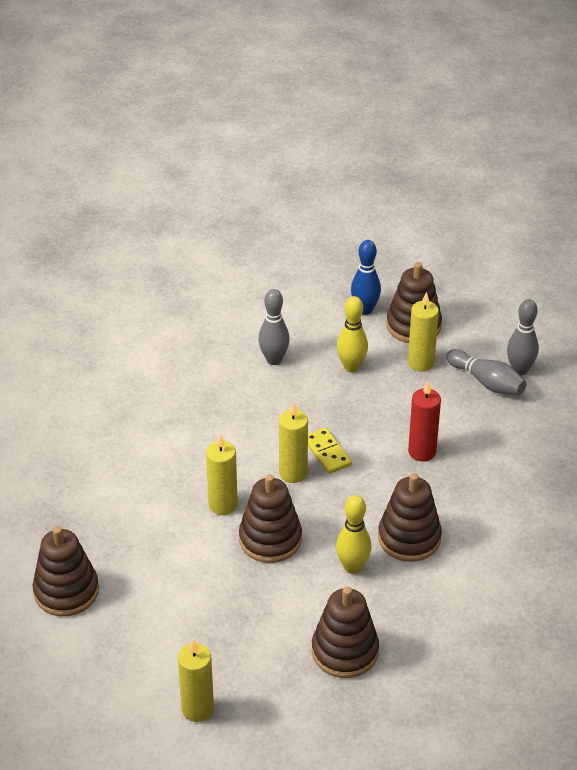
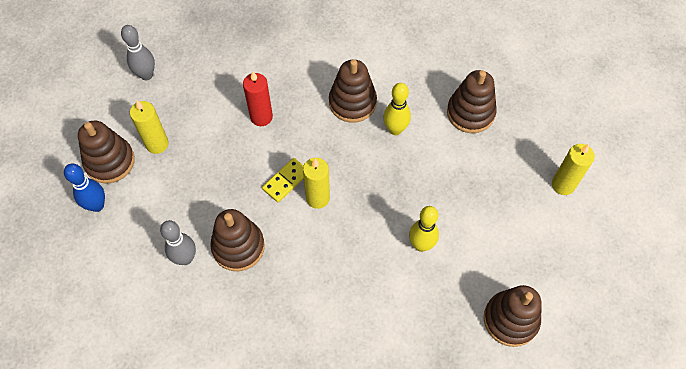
camera: 110 degrees left, 20 degrees up
(223, 505) = (372, 237): yellow candle -> none
(270, 539) = (392, 191): brown stacking toy -> brown stacking toy (238, 247)
(351, 367) = (177, 193): yellow bowling pin -> yellow bowling pin (421, 245)
(486, 382) = (167, 93): grey bowling pin -> none

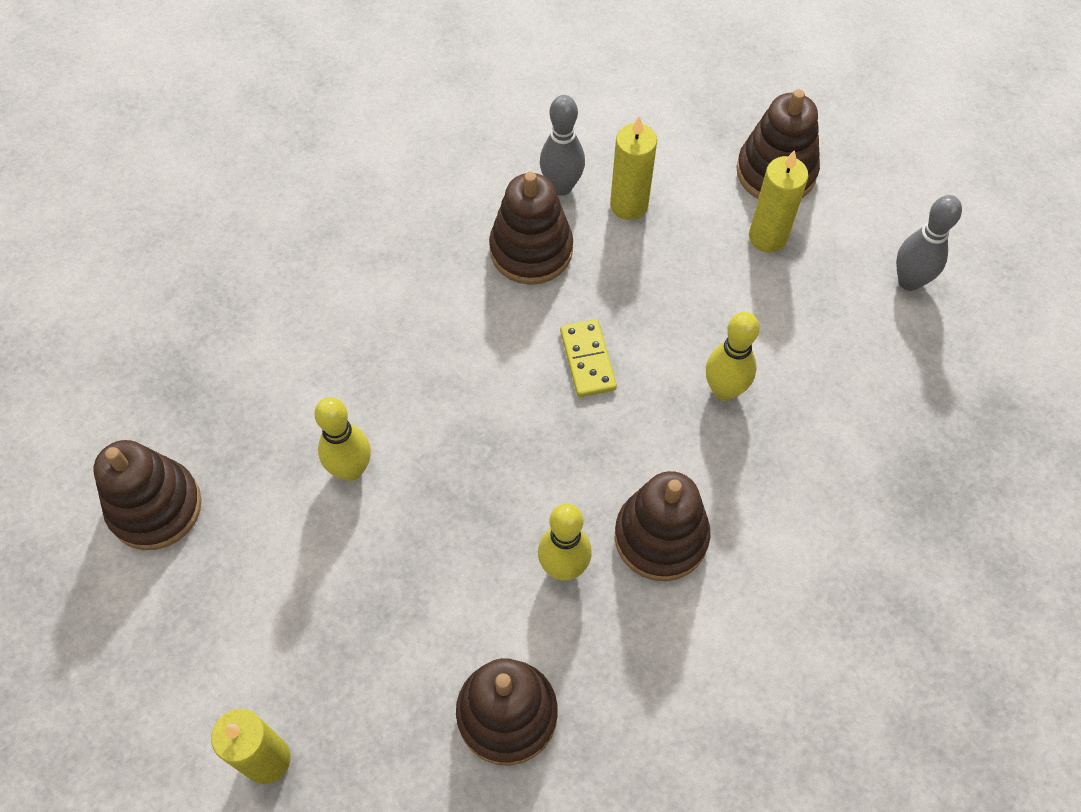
camera: 125 degrees right, 0 degrees up
(97, 205) = (714, 131): blue bowling pin -> none
(261, 117) = (724, 390): red candle -> yellow bowling pin
(317, 198) = (529, 383): yellow candle -> yellow candle (629, 205)

